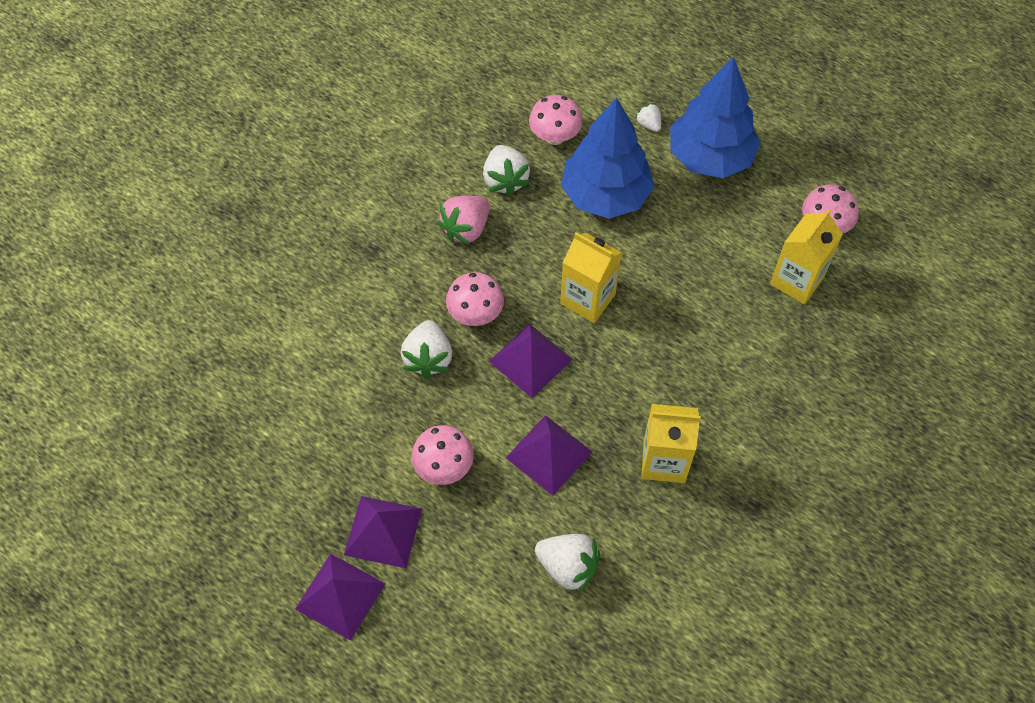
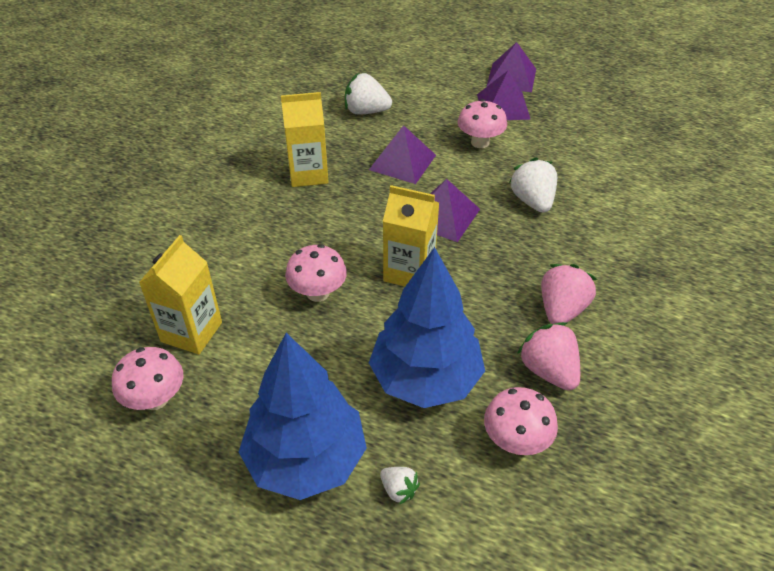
camera: 165 degrees right, 15 degrees down
(475, 314) = (510, 239): pink mushroom -> pink mushroom (318, 293)
(505, 180) = (548, 371): white strawberry -> pink strawberry

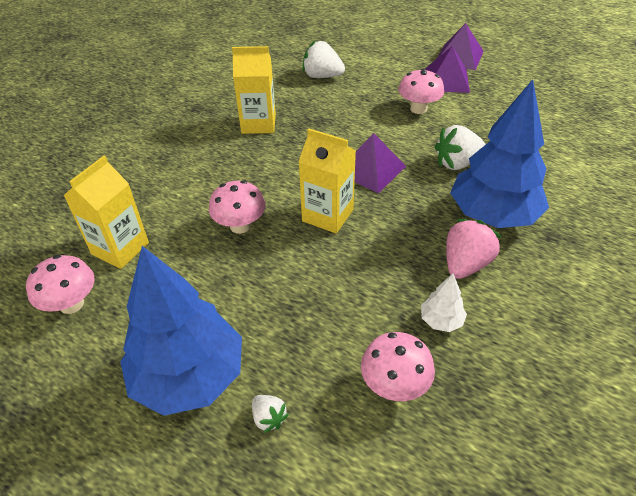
camera: 10 degrees right, 0 degrees up
(402, 162) = (344, 120): purple pyramid -> none
(425, 379) = (320, 315): blue tree -> blue tree (493, 215)
(532, 201) = (457, 163): white strawberry -> white strawberry turned 105 degrees counterclockwise
(548, 371) = (441, 321): pink strawberry -> white tree

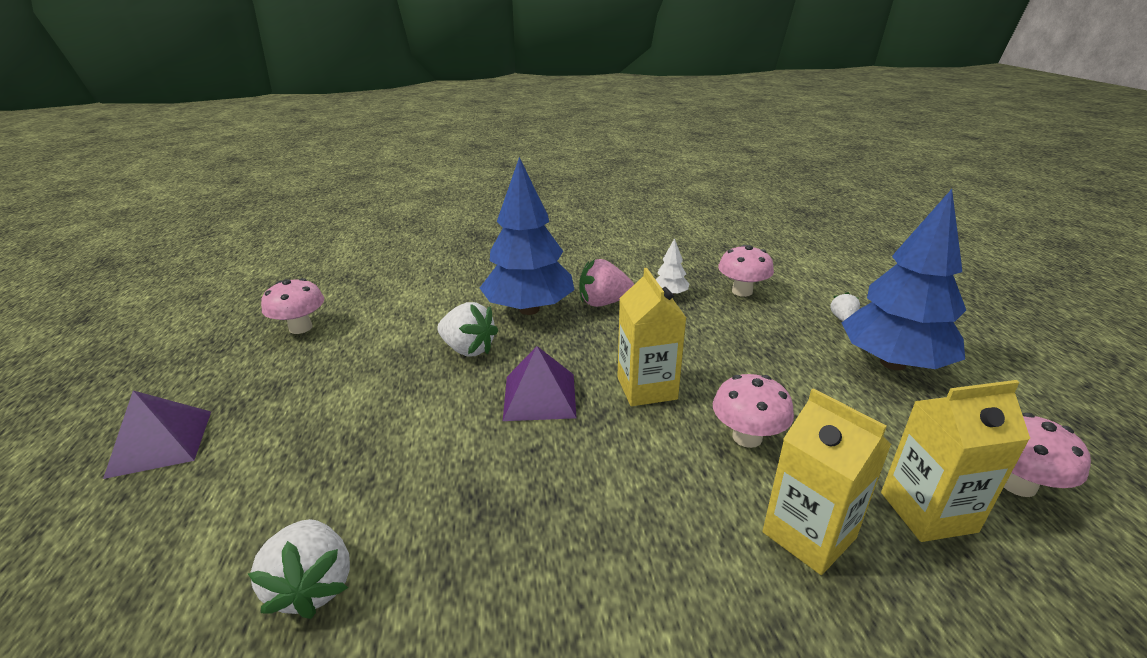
camera: 130 degrees left, 15 degrees down
(258, 124) = (550, 570): yellow carton -> yellow carton (808, 535)
(418, 109) = (366, 417): pink mushroom -> pink mushroom (300, 328)
(446, 80) = (259, 425): purple pyramid -> none

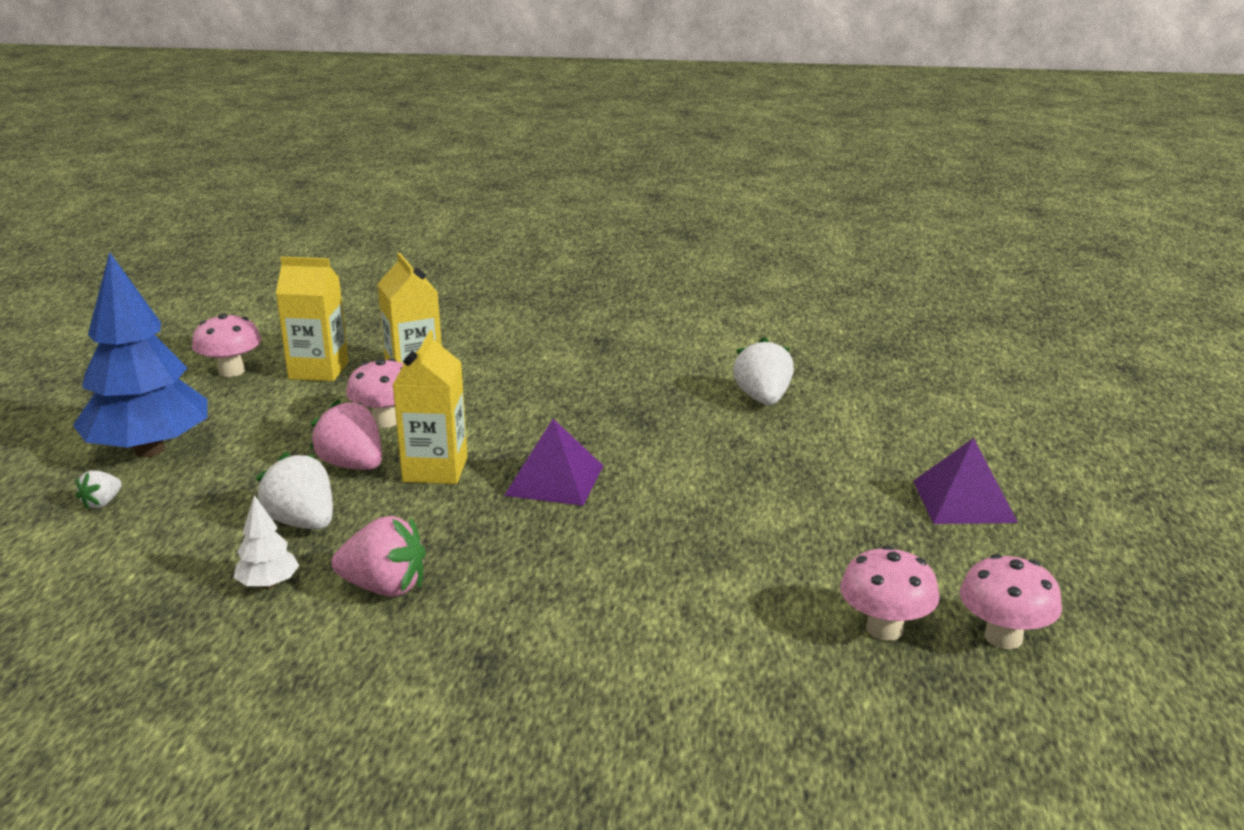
camera: 165 degrees left, 5 degrees down
(468, 349) = (621, 547): white strawberry -> white strawberry (302, 523)
(529, 309) = (508, 597): blue tree -> none
(717, 379) = (352, 465): none -> pink strawberry
(742, 291) = (156, 568): pink mushroom -> pink mushroom (1003, 637)

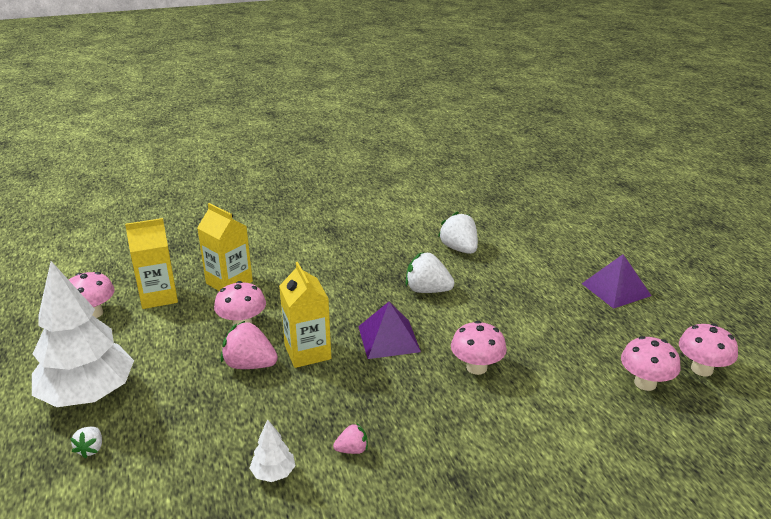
camera: 25 degrees left, 5 degrees up
(150, 450) = (88, 394): blue tree -> white tree
(302, 523) = (254, 419): white strawberry -> white strawberry (427, 290)
(384, 587) = (352, 450): pink strawberry -> pink strawberry, size x0.54
(642, 542) = (476, 367): none -> pink mushroom

